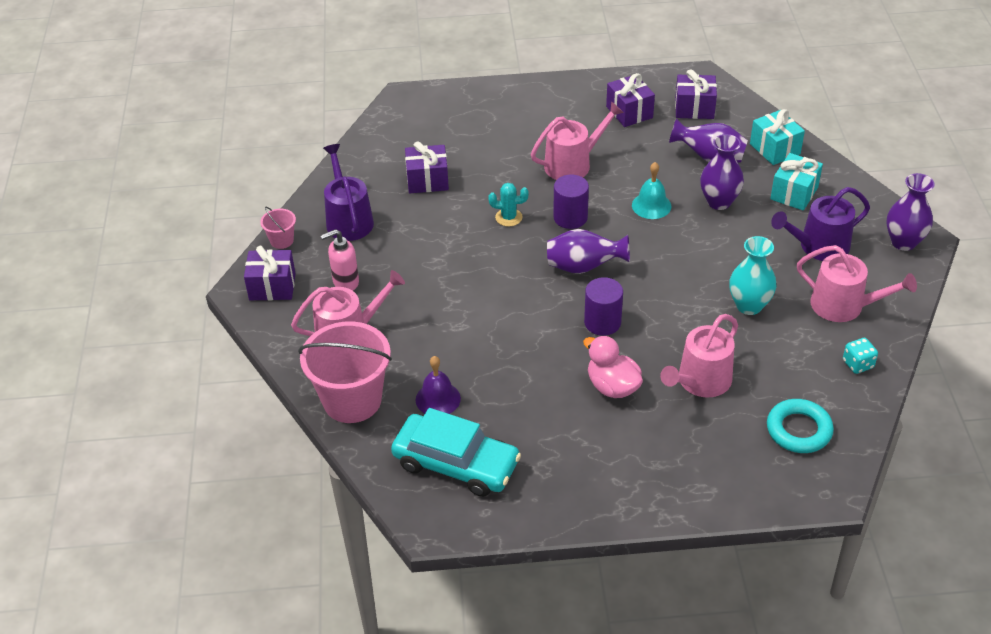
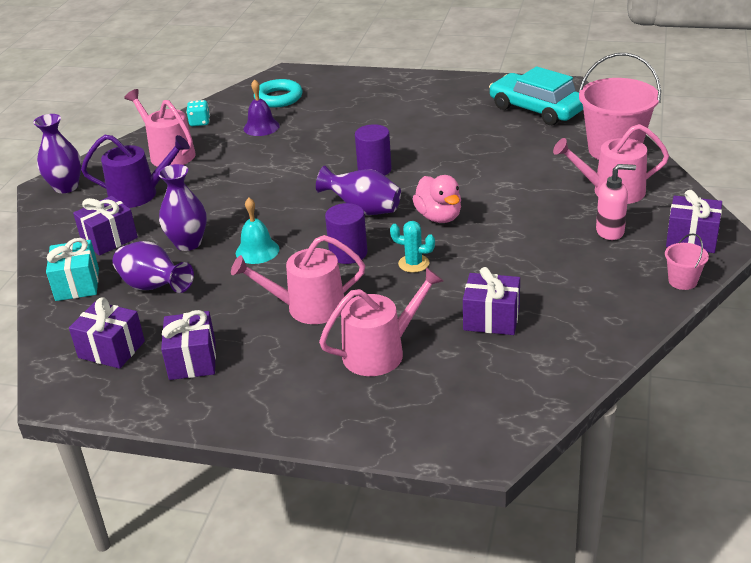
camera: 160 degrees left, 10 degrees down
(348, 220) = (599, 290): purple watering can -> none
(438, 399) = (539, 142): purple bell -> purple bell (261, 127)
(612, 386) = (394, 132): pink duck -> pink duck (439, 217)
(700, 381) = (324, 127): pink watering can -> pink watering can (380, 352)
(749, 305) = (243, 164): turquoise vase -> none
(794, 193) = (109, 239): turquoise gift -> purple gift

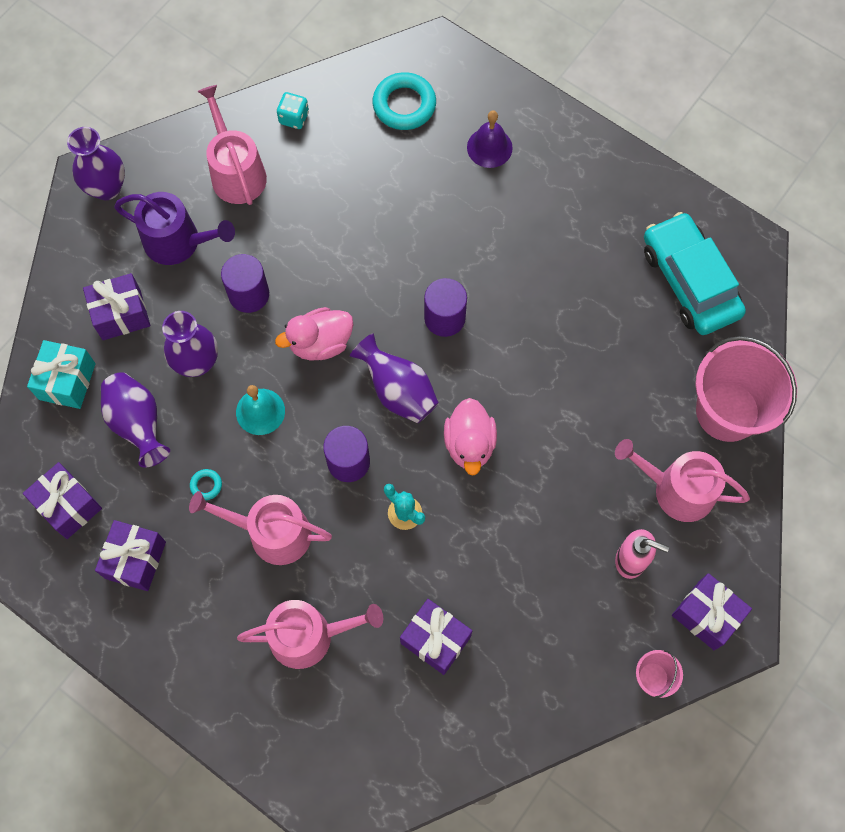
camera: 20 degrees right, 35 degrees up
(212, 201) = (249, 294): none -> purple cylinder
(234, 300) = (206, 485): none -> turquoise ring
(261, 127) = (358, 163): purple bell -> purple bell (489, 147)
(285, 206) = (320, 343): none -> pink duck

